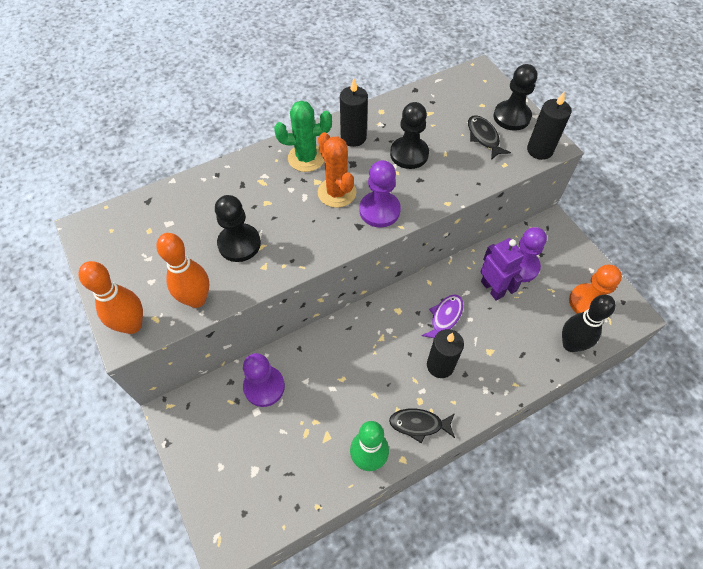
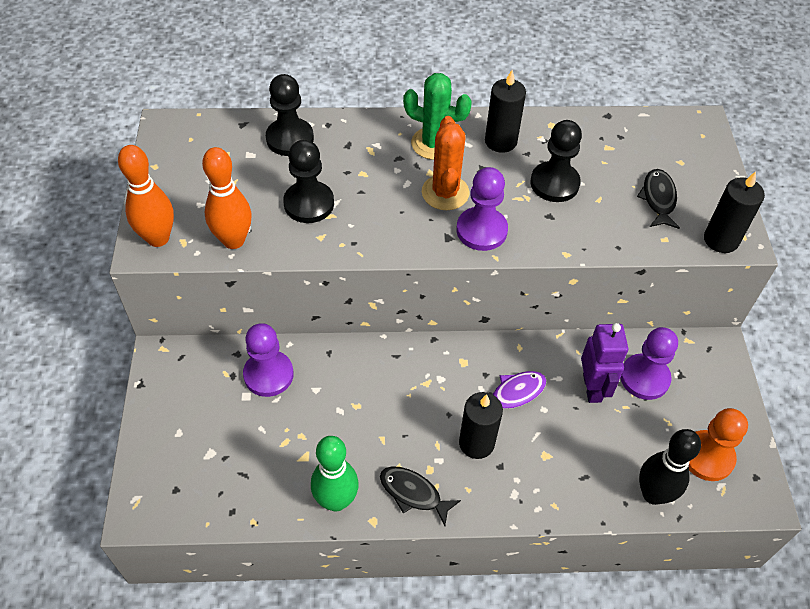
camera: 25 degrees right, 5 degrees down
(511, 117) = (709, 189): black pawn -> black pawn (290, 139)

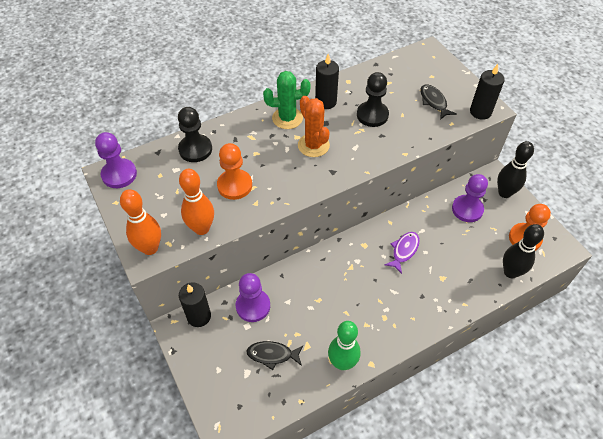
camera: 25 degrees left, 0 degrees up
(309, 204) = (234, 185): black pawn -> orange pawn
(413, 493) = (384, 336): black fish -> black fish (272, 355)
(476, 443) = (401, 289): black candle -> black candle (199, 316)
(481, 230) = (349, 159): purple pawn -> purple pawn (119, 174)
(592, 387) = (443, 227): purple robot -> none
(718, 379) = (504, 193): none -> black bowling pin

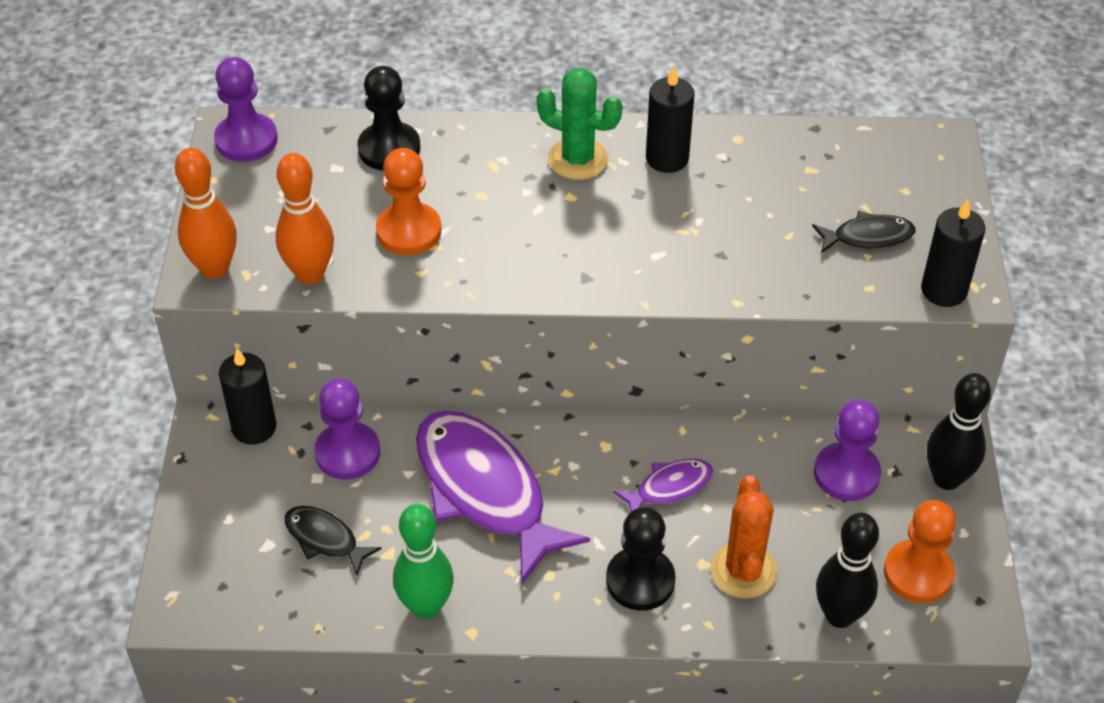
camera: 30 degrees right, 5 degrees down
(313, 145) = (587, 222): orange cactus -> orange cactus (743, 571)
(328, 292) = (485, 490): none -> purple fish
(372, 115) = (732, 214): black pawn -> black pawn (640, 580)
(433, 102) = (868, 237): black fish -> black fish turned 75 degrees clockwise

